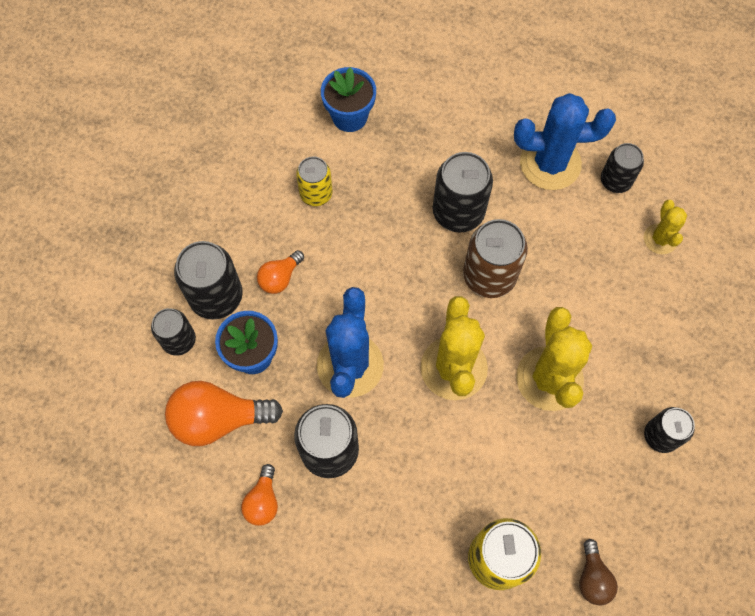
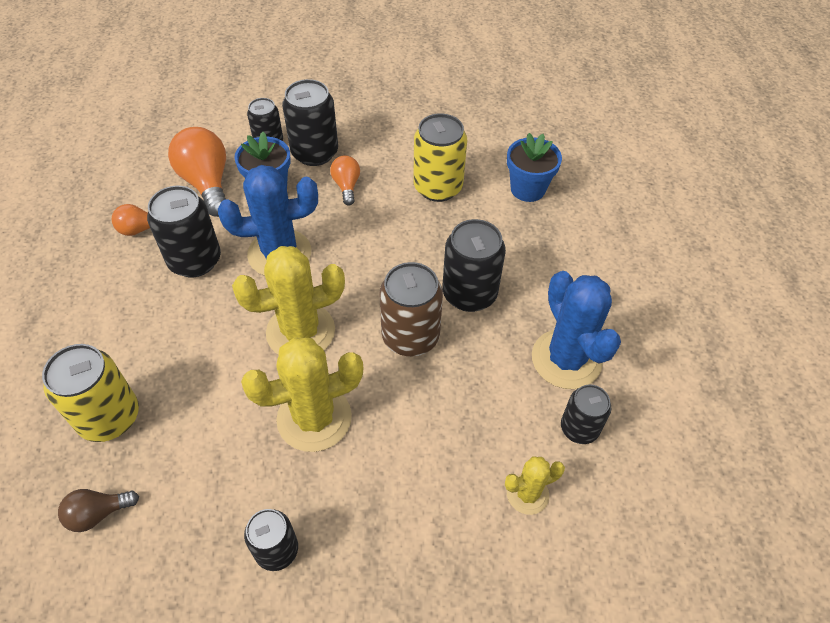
camera: 70 degrees right, 15 degrees down
(280, 278) = (346, 186): orange light bulb -> orange light bulb turned 60 degrees clockwise
(316, 194) = (438, 187): yellow can -> yellow can, size x1.59

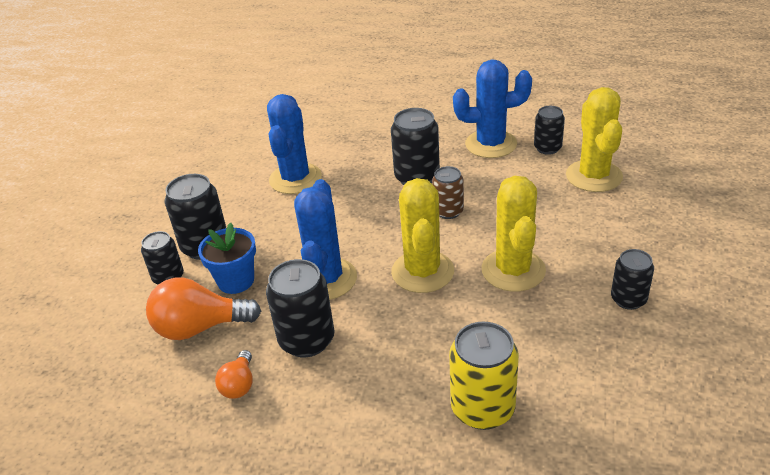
camera: 70 degrees left, 15 degrees down
(98, 513) = (586, 415): brown light bulb -> none
(346, 186) = (263, 230): orange light bulb -> none
(410, 337) = (448, 211): brown can -> brown can, size x0.63
(438, 187) = (295, 179): yellow can -> blue cactus
(527, 189) = (323, 136): blue flower pot -> none
(527, 494) = (594, 176): yellow cactus -> yellow cactus, size x1.86

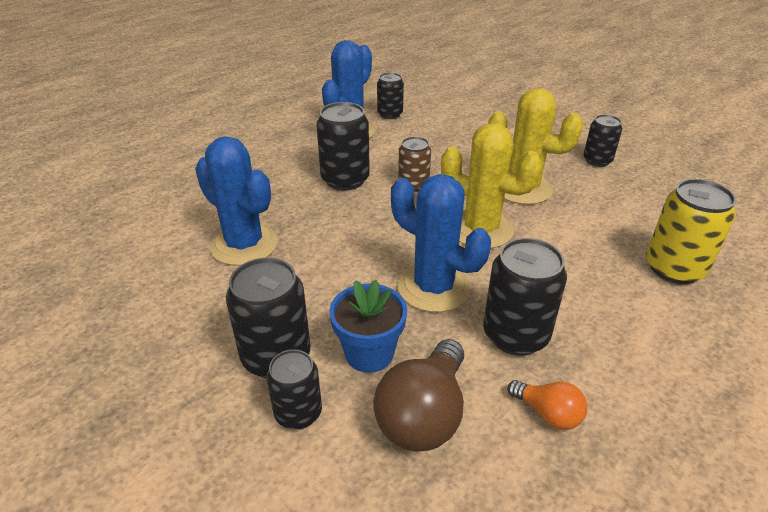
camera: 60 degrees left, 0 degrees up
(200, 327) = (423, 415): orange light bulb -> brown light bulb
(594, 176) = (448, 114): yellow cactus -> none

